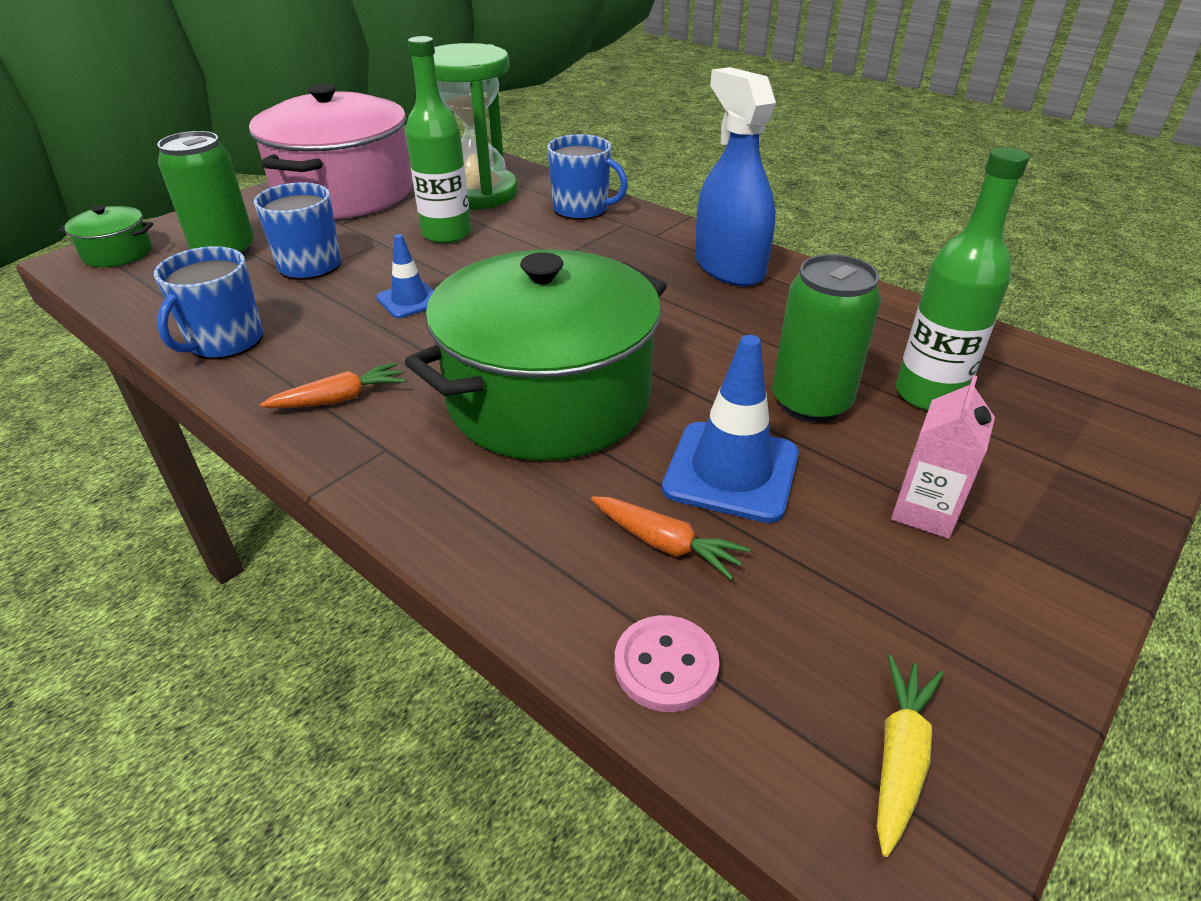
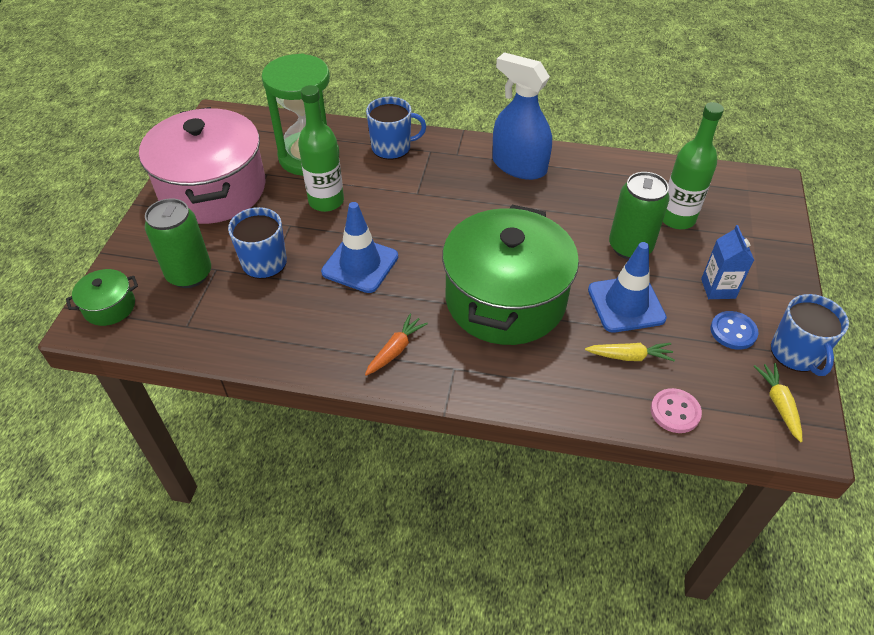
camera: 30 degrees left, 10 degrees up
(225, 341) = (280, 342): blue mug -> blue mug (796, 353)
(409, 300) = (360, 264): blue traffic cone -> blue traffic cone, size x1.69
(665, 544) = (629, 356): orange carrot -> yellow carrot
(900, 587) = (733, 331): none -> blue button
(925, 512) = (718, 288): pink carton -> blue carton

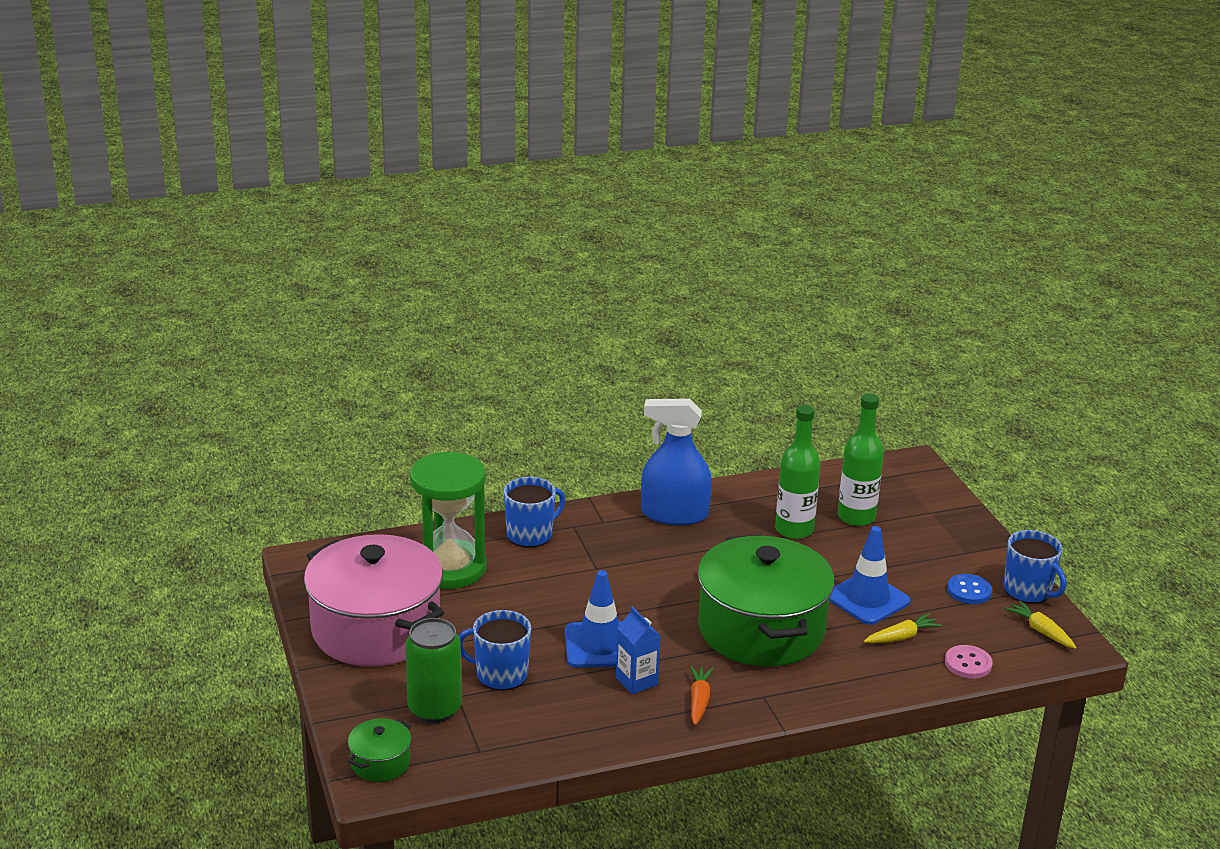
camera: 30 degrees left, 20 degrees down
(326, 201) = (510, 603): green bottle -> green bottle (794, 530)
(630, 247) = (834, 553): green can -> none
(718, 288) = (933, 562): blue carton -> blue carton (636, 681)

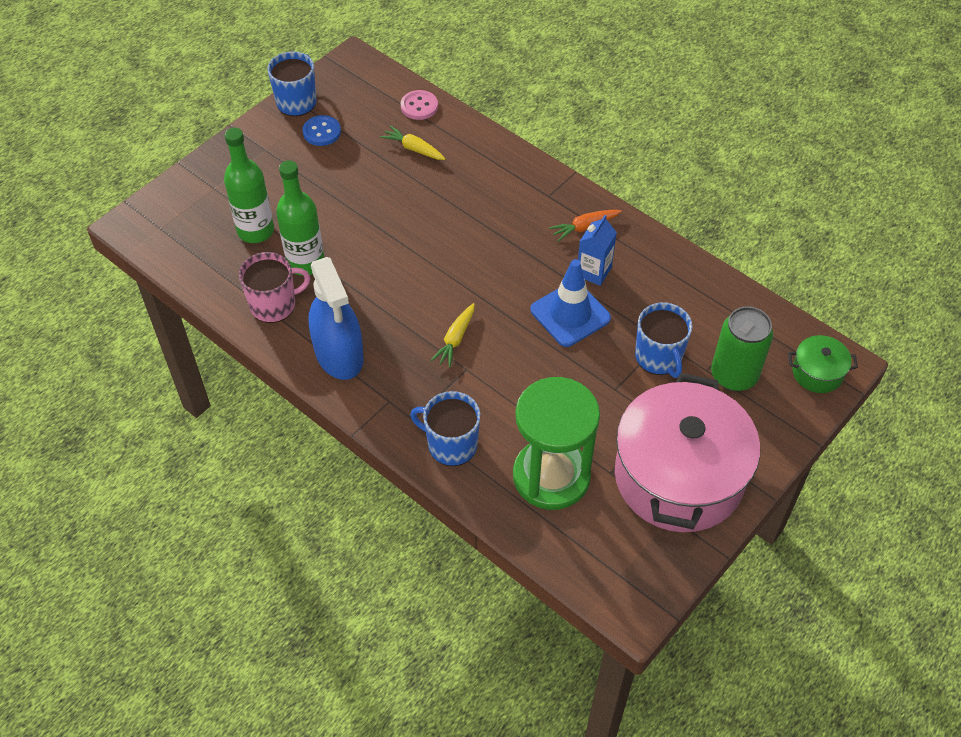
camera: 120 degrees left, 25 degrees up
(758, 501) = (274, 304): none -> pink mug
(761, 629) = (468, 228): green pot -> none
(867, 599) = (377, 183): blue traffic cone -> none
(1040, 631) = (347, 82): yellow carrot -> yellow carrot (455, 339)

